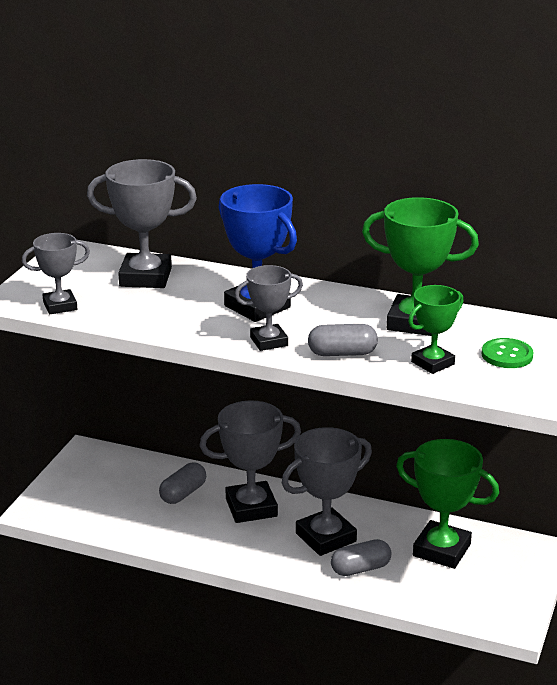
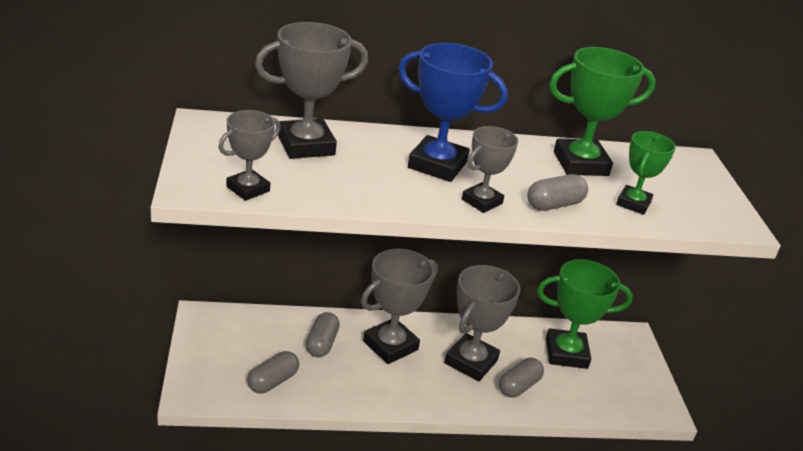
camera: 30 degrees left, 5 degrees up
(113, 516) = (273, 381): none -> grey capsule
(507, 355) = (679, 186): green button -> none

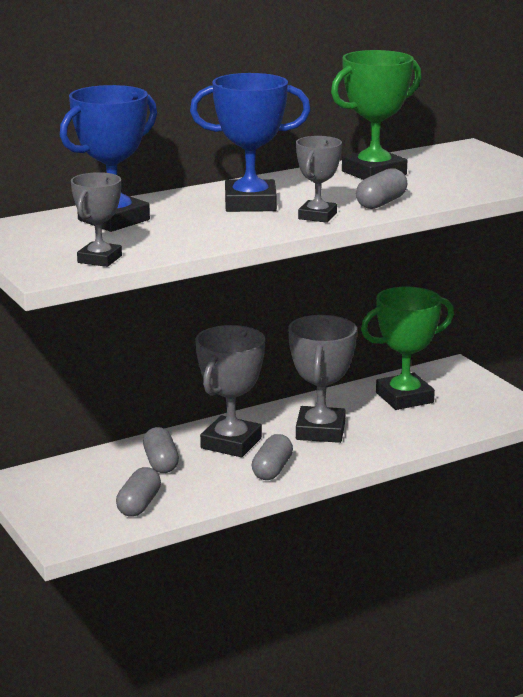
camera: 20 degrees left, 10 degrees down
(306, 145) = (113, 220): grey trophy -> blue trophy
(519, 386) = (381, 434): grey capsule -> grey capsule (272, 470)
(633, 203) = (445, 186): green trophy -> none

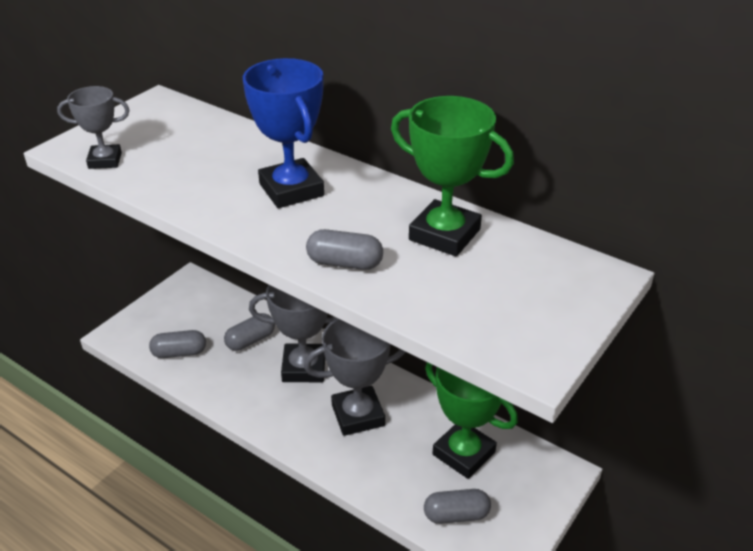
camera: 65 degrees right, 15 degrees up
(113, 220) = (205, 139): blue trophy -> none
(272, 470) = (270, 407): grey capsule -> grey capsule (456, 515)
(317, 216) = (277, 235): grey trophy -> none

